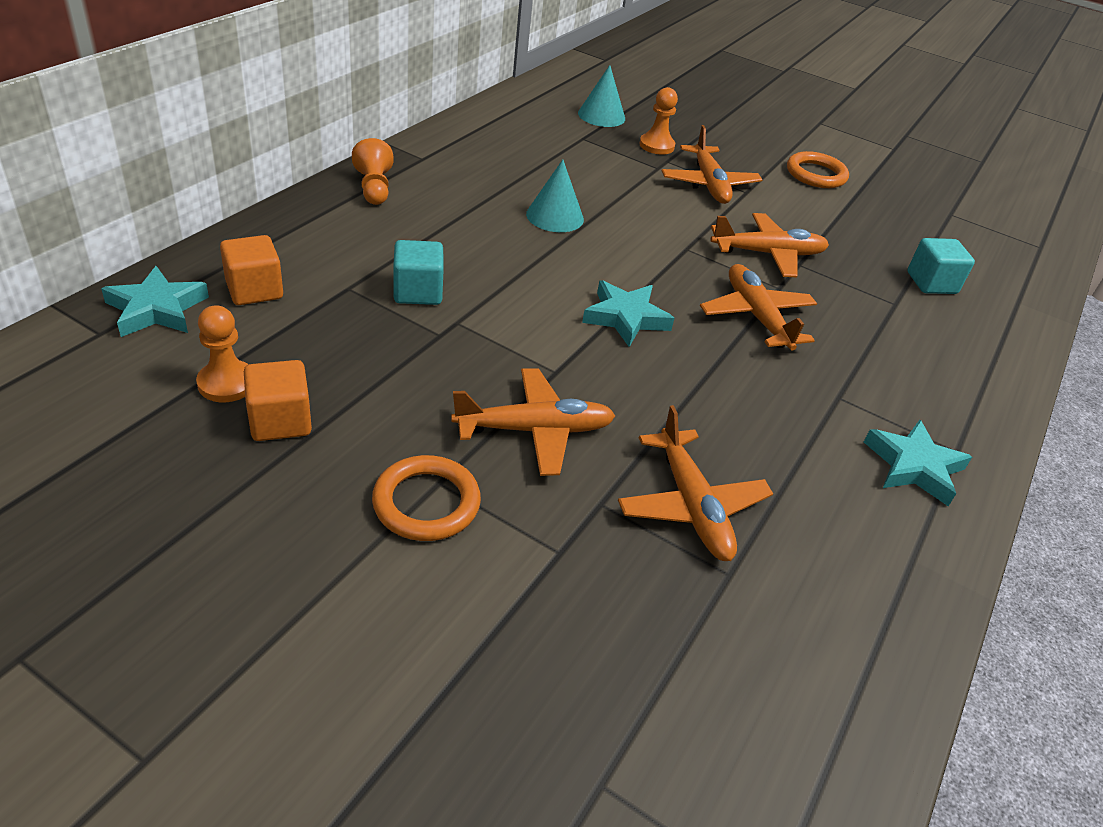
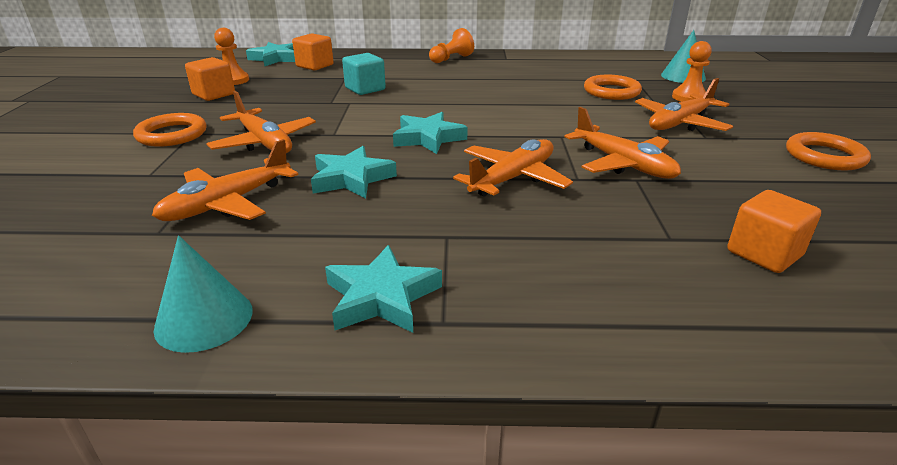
camera: 65 degrees right, 10 degrees down
(555, 216) = (514, 95): turquoise cone -> turquoise cone (204, 319)
(602, 166) = (611, 91): none -> orange ring
(690, 404) = (351, 178): none -> turquoise star
(931, 283) = (764, 253): turquoise cube -> orange cube

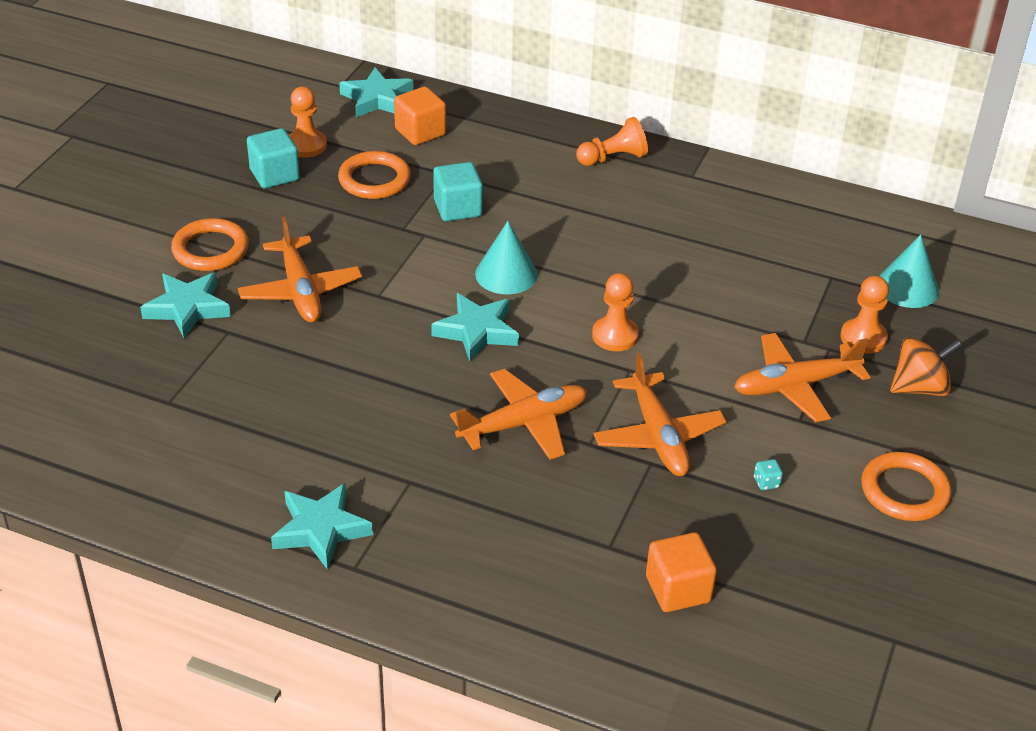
camera: 20 degrees right, 10 degrees up
(204, 319) = (184, 508): turquoise cone -> turquoise cone (506, 274)
(214, 94) = (274, 175): orange cube -> turquoise cube
(227, 203) = (236, 380): orange plane -> none
(351, 178) = (363, 377): turquoise star -> turquoise star (187, 308)
(532, 123) = (615, 335): none -> orange pawn
(611, 91) = (771, 297): orange ring -> orange ring (374, 180)
(732, 172) = (766, 482): none -> turquoise dice
(753, 110) = (919, 387): none -> orange spinning top

